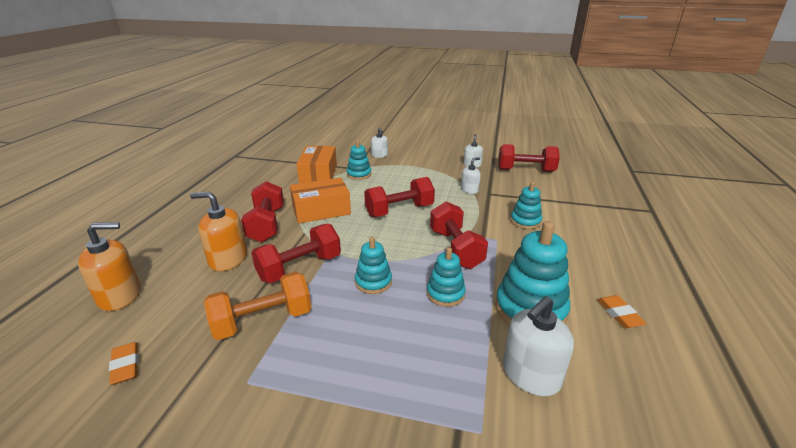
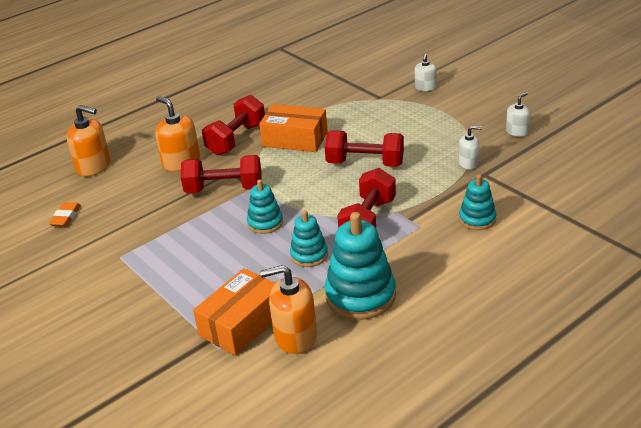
camera: 40 degrees right, 5 degrees up
(263, 321) = (162, 221): orange dumbbell -> none
(318, 174) = (335, 95): orange box -> orange box (242, 323)
(359, 174) = (374, 107): turquoise stacking toy -> none
(525, 170) = (574, 159): red dumbbell -> none
(531, 375) = (295, 336): white soap dispenser -> orange soap dispenser
(619, 314) = (431, 333): orange eraser -> none

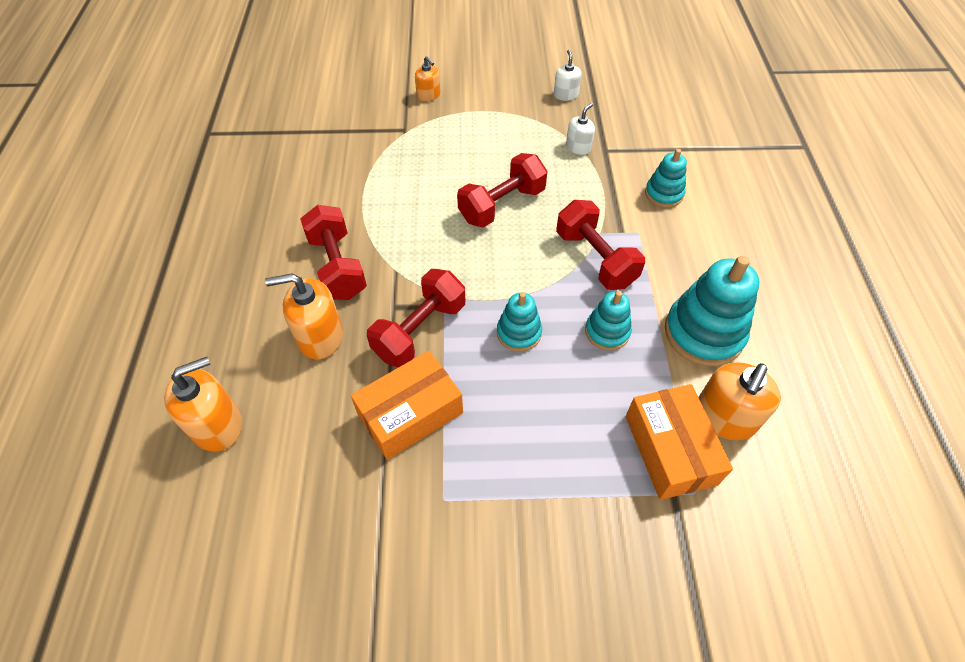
camera: 55 degrees left, 20 degrees up
(66, 217) = (296, 515): orange eraser -> none
(295, 139) = (398, 225): orange box -> orange box (410, 413)
(425, 87) = (428, 95): white soap dispenser -> orange soap dispenser

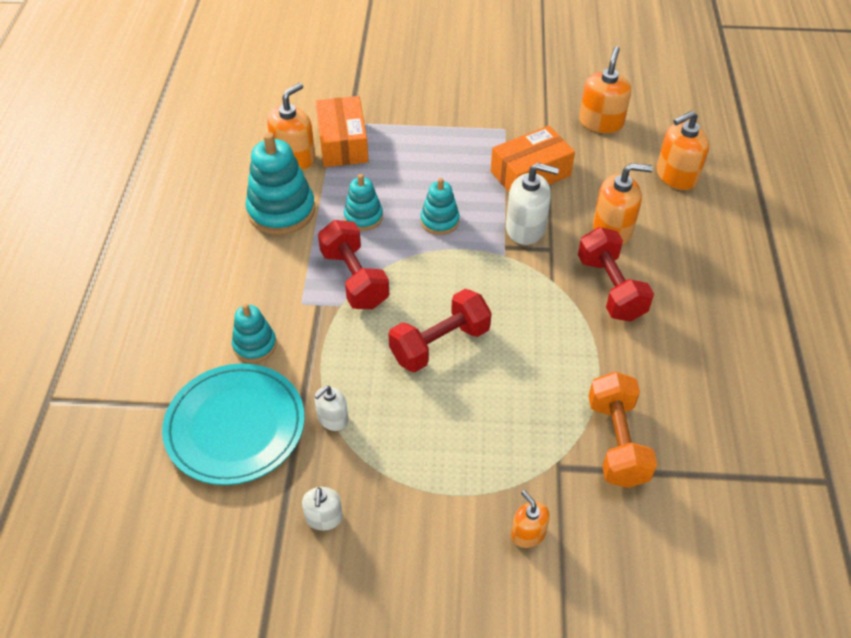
camera: 175 degrees left, 5 degrees down
(296, 527) = (601, 122): none -> orange soap dispenser
(358, 146) = (617, 442): none -> orange dumbbell
(420, 330) = (526, 228): red dumbbell -> white soap dispenser
(650, 138) = (235, 427): none -> turquoise plate

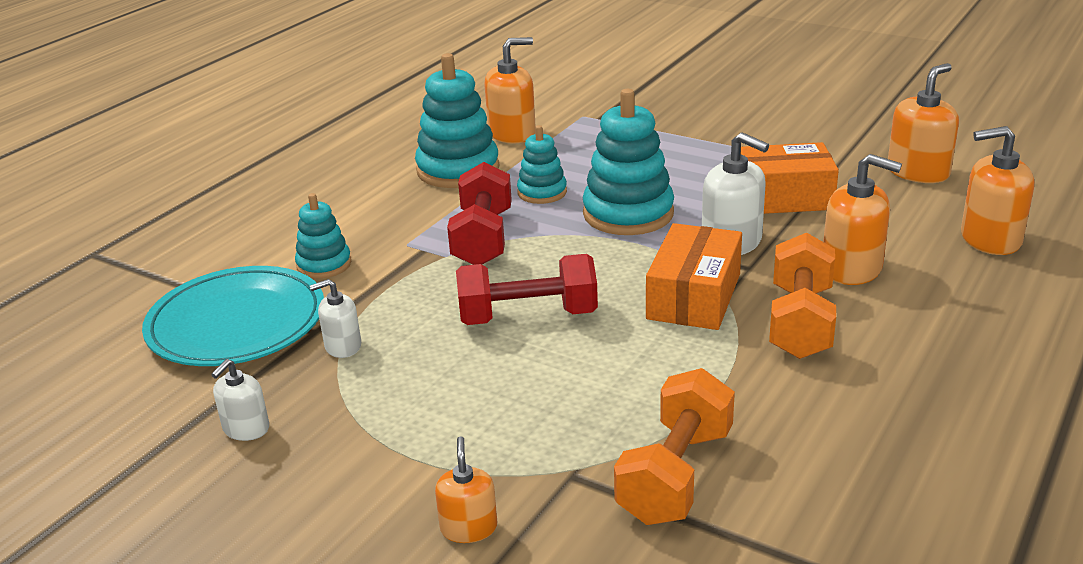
camera: 30 degrees right, 20 degrees down
(343, 143) = (575, 132): orange box -> orange box (694, 296)
(439, 221) = (628, 214): turquoise stacking toy -> turquoise stacking toy, size x1.75
(610, 288) = (800, 322): red dumbbell -> orange dumbbell

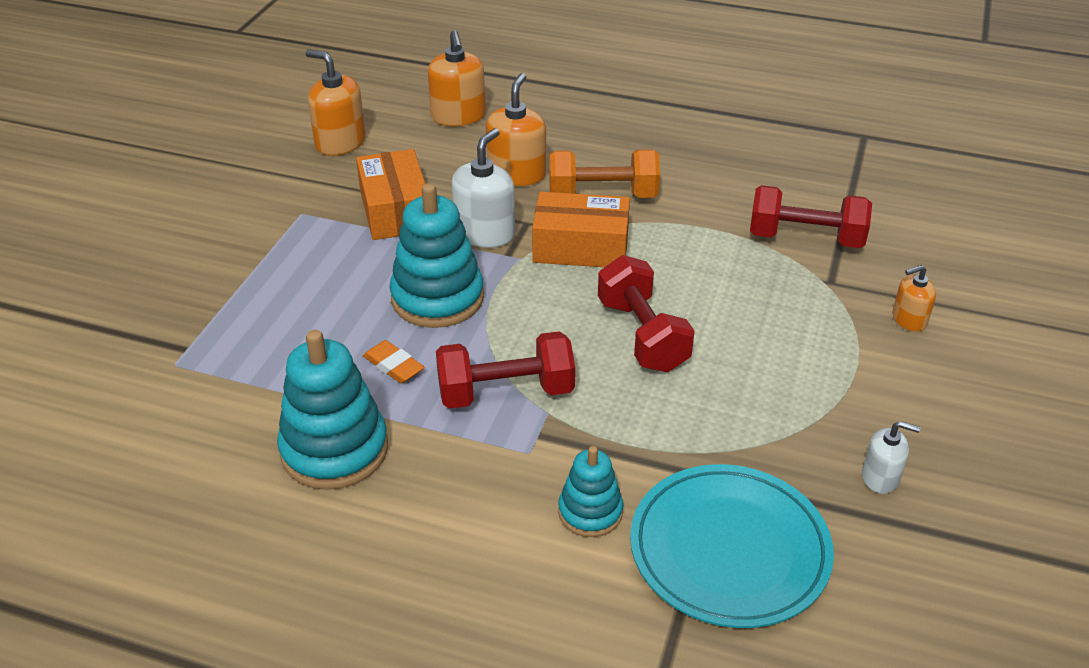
camera: 105 degrees left, 10 degrees up
(343, 346) = (734, 448): white soap dispenser -> none
(512, 133) = (225, 420): orange soap dispenser -> none
(542, 192) = (393, 366): turquoise stacking toy -> orange eraser
(675, 475) = (805, 238): orange dumbbell -> red dumbbell

